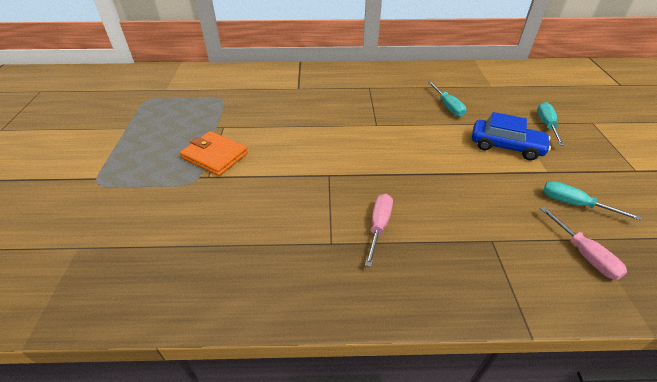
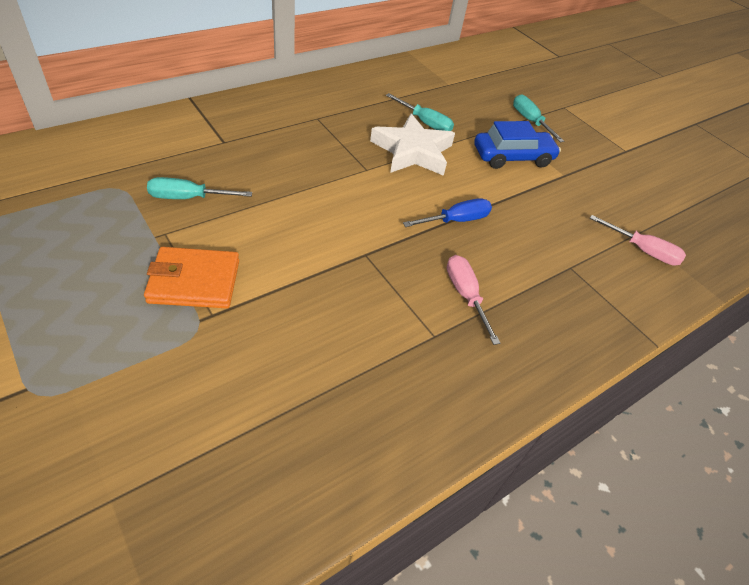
camera: 40 degrees left, 5 degrees up
(416, 175) = (456, 220): none -> blue screwdriver
(421, 122) = (412, 151): none -> white star
(574, 204) = (605, 203): turquoise screwdriver -> turquoise screwdriver (188, 198)

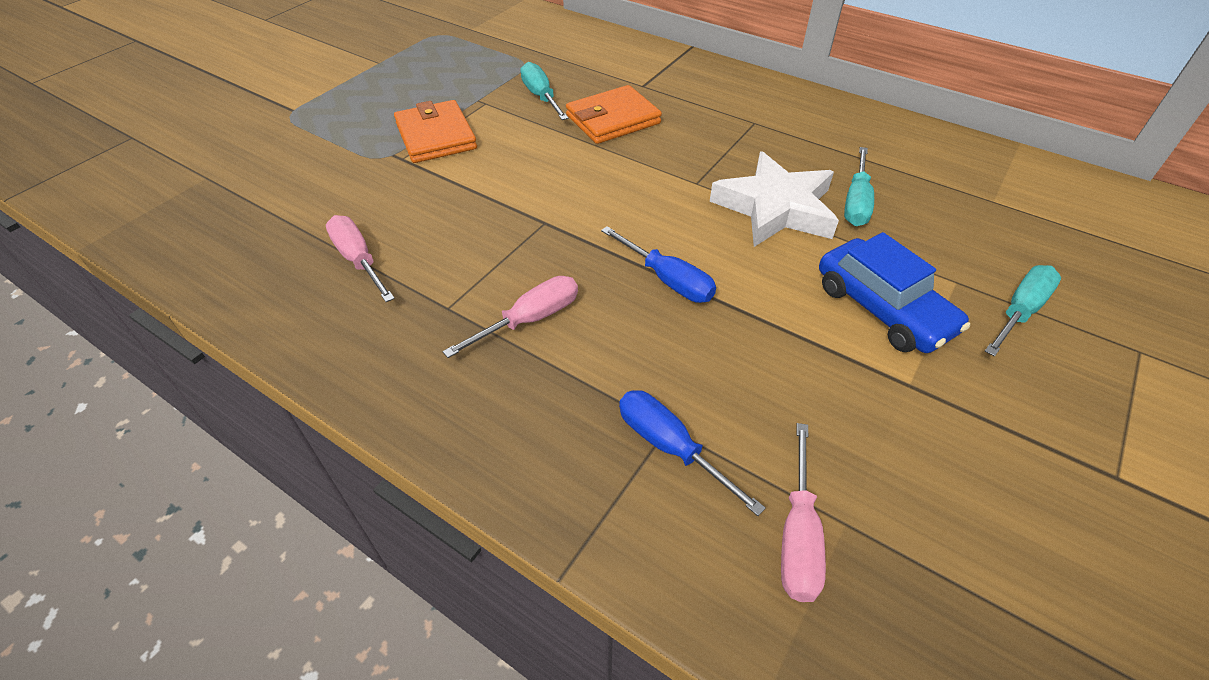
camera: 75 degrees right, 0 degrees up
(259, 174) = (613, 119): none -> orange wallet
(350, 379) = (359, 260): none -> pink screwdriver
(584, 271) = (670, 447): none -> blue screwdriver

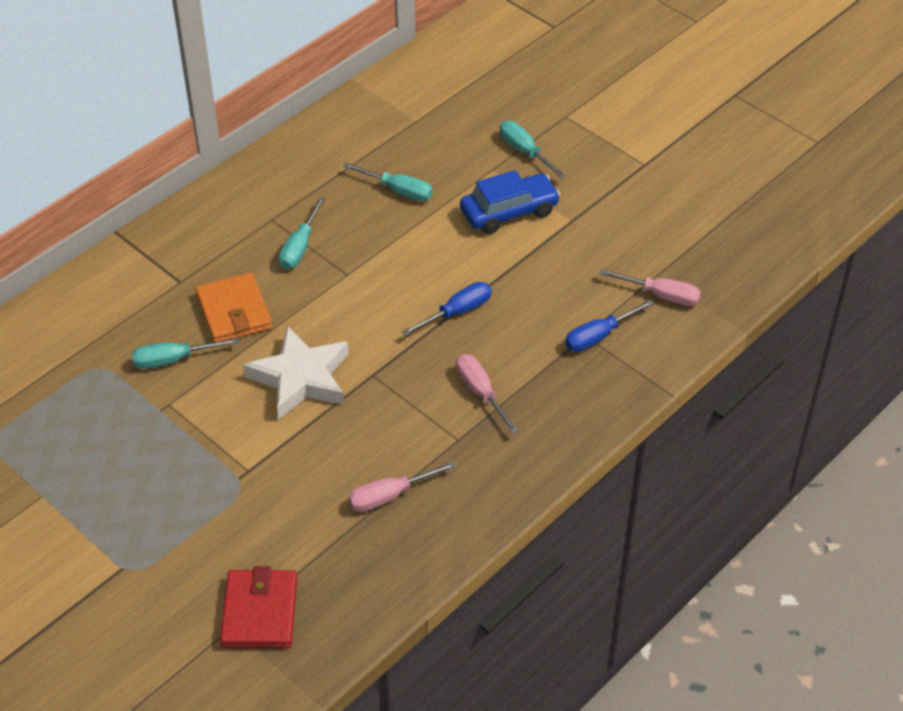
camera: 80 degrees left, 0 degrees up
(217, 191) = (259, 612): none -> red wallet
(436, 136) = (218, 444): orange wallet -> none
(723, 145) = (300, 247): none -> turquoise screwdriver
(775, 208) = (392, 236): white star -> white star (300, 378)

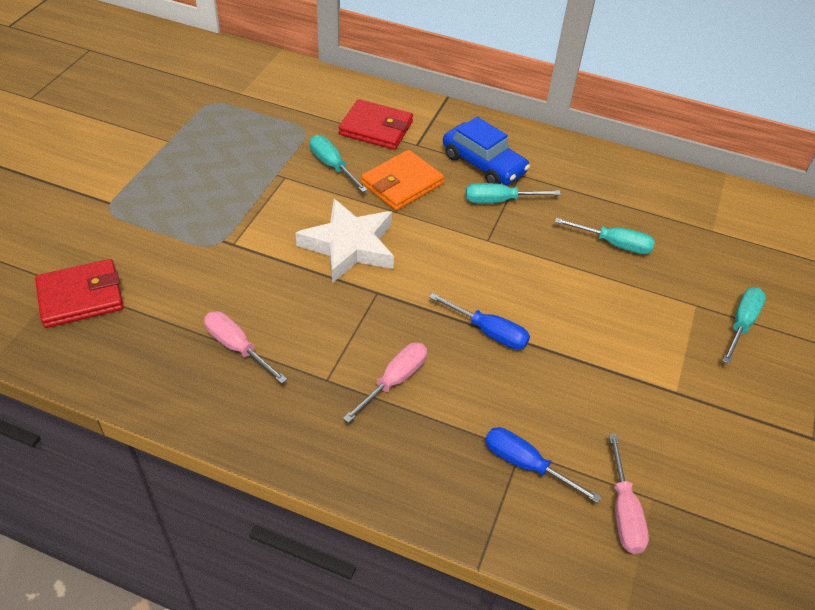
camera: 65 degrees right, 0 degrees up
(133, 306) = (376, 128): none -> red wallet
(398, 190) = (613, 244): turquoise screwdriver -> turquoise screwdriver turned 75 degrees counterclockwise
(509, 212) = (648, 335): blue car -> blue car (483, 164)

